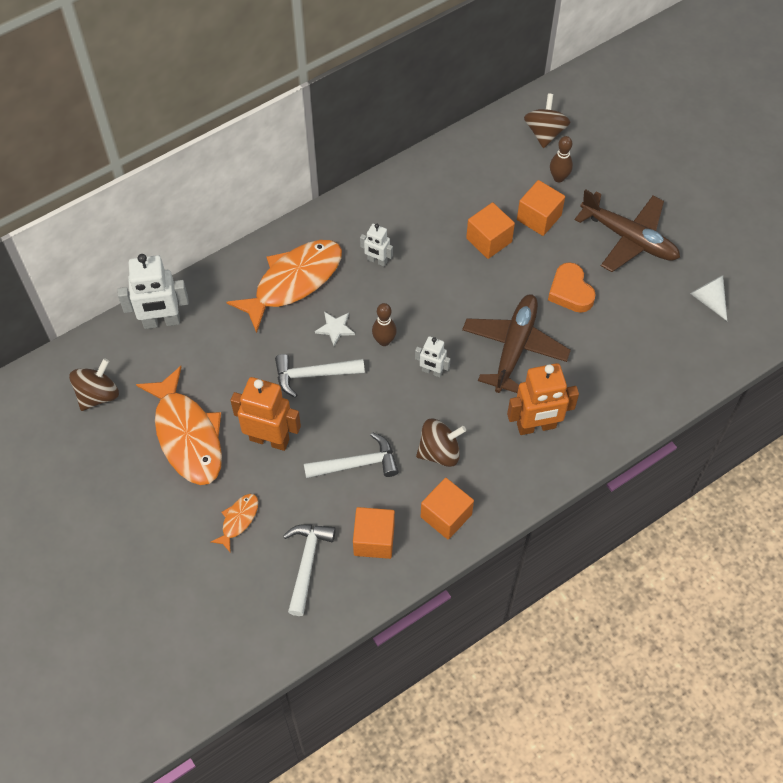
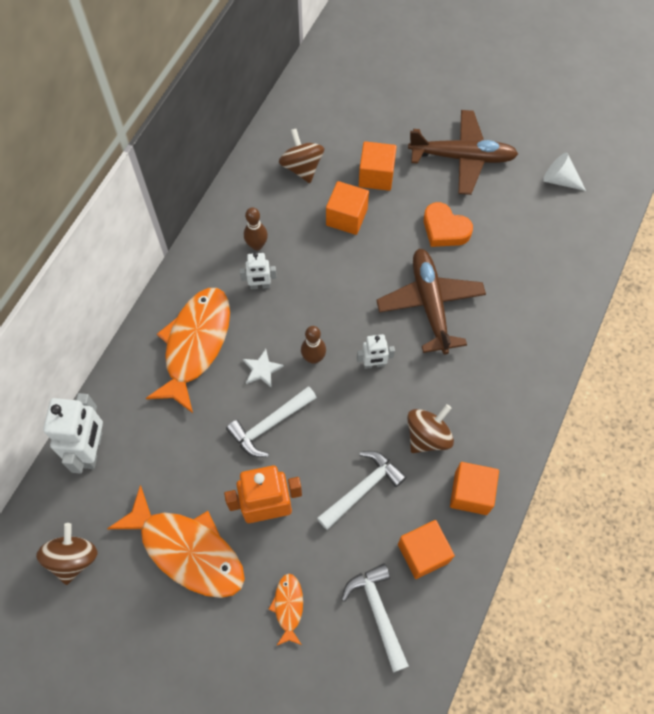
camera: 30 degrees left, 5 degrees up
(161, 322) = (92, 450): white robot -> white robot turned 45 degrees counterclockwise
(536, 426) = (494, 366): orange robot -> none
(545, 133) = (333, 97): brown spinning top -> brown spinning top (302, 167)
(558, 178) = (370, 132): brown bowling pin -> brown bowling pin (257, 245)

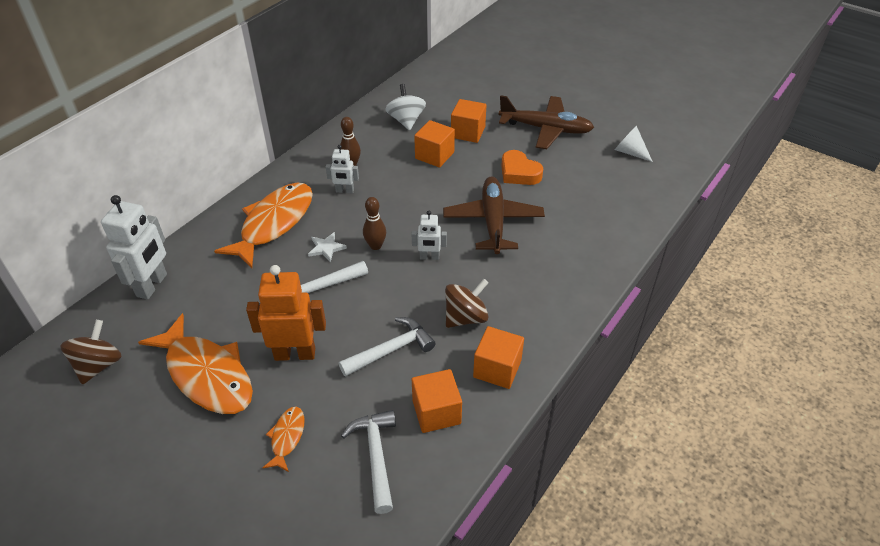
camera: 10 degrees right, 20 degrees down
(302, 167) = (406, 120): brown spinning top -> white spinning top

